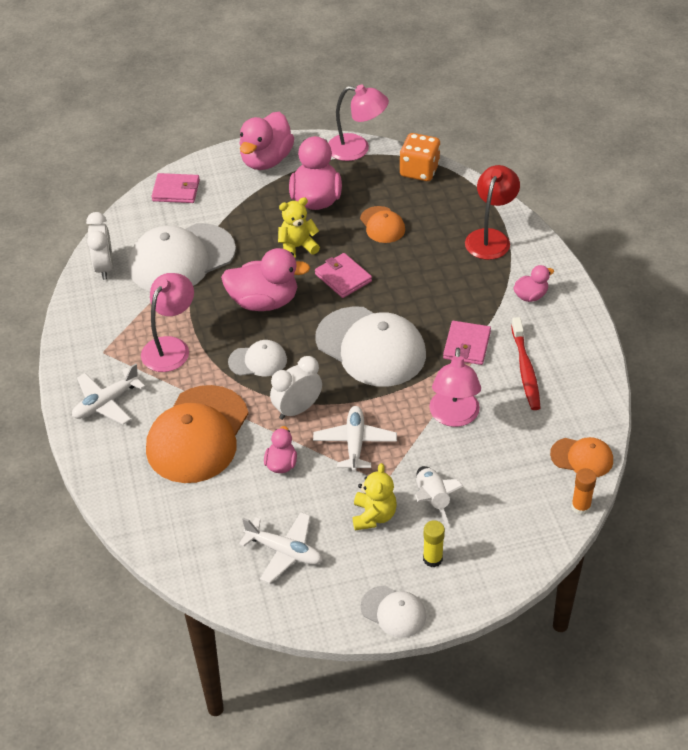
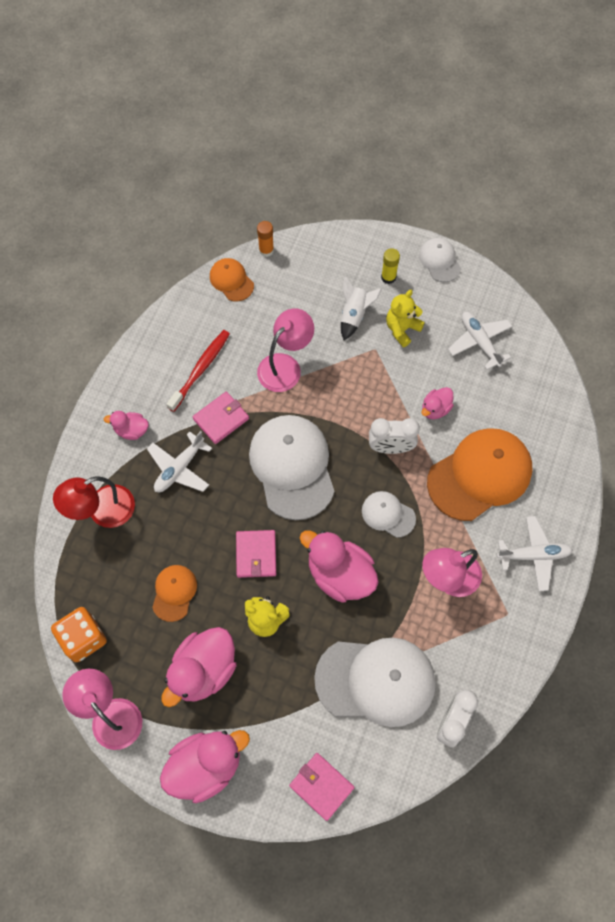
camera: 145 degrees left, 20 degrees up
(355, 443) = (371, 391): white plane -> white plane (179, 468)

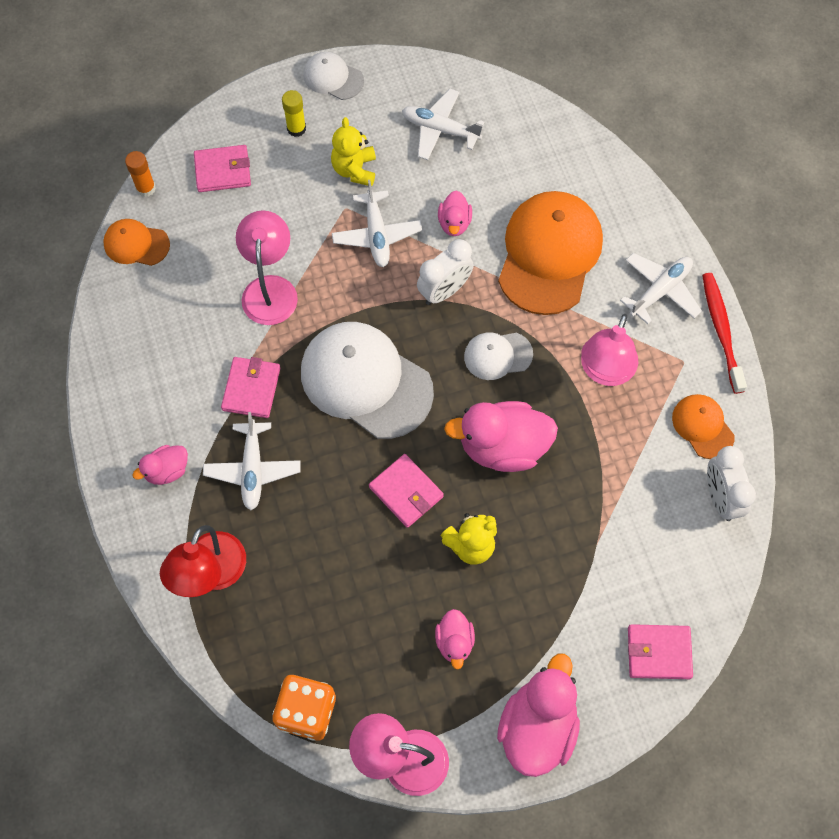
camera: 40 degrees left, 0 degrees up
(174, 592) = (358, 592): orange cap -> orange cap (702, 426)
(200, 369) = (185, 356): red toothbrush -> red toothbrush (721, 330)
(203, 671) = (454, 642): pink duck -> pink duck, size x0.52
(320, 272) = (223, 171): none -> pink wallet
(354, 315) = (295, 190): white rocket -> none
(376, 681) = (622, 517): white cap -> none
(379, 380) = (376, 235): none -> white plane

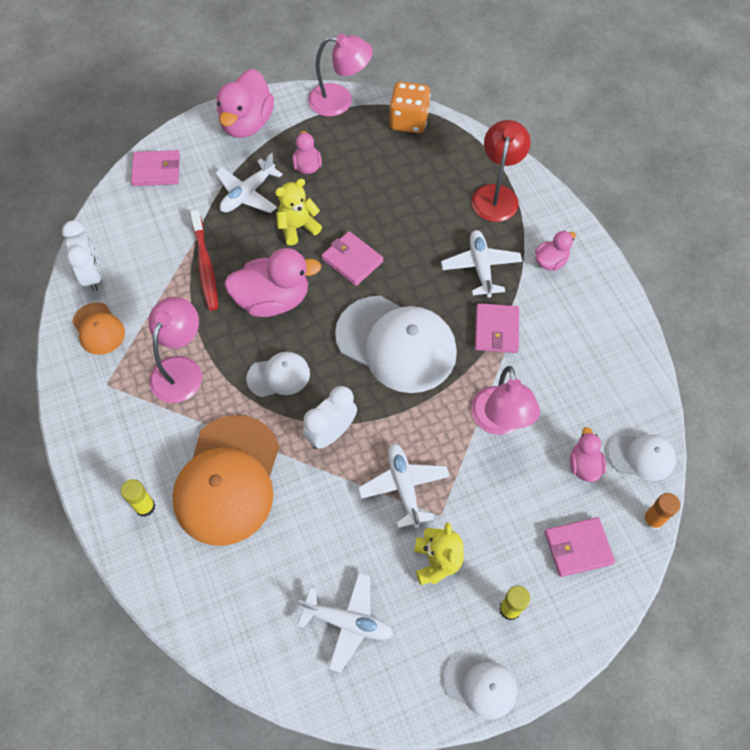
camera: 175 degrees right, 5 degrees down
(136, 244) = (642, 457): orange cap -> white cap
(454, 223) = (325, 506): pink duck -> pink duck (584, 465)
(629, 236) = (145, 507): none -> yellow glue stick
(660, 291) = (120, 450): white plane -> white plane (248, 194)
(721, 330) = (67, 415): red toothbrush -> red toothbrush (205, 265)

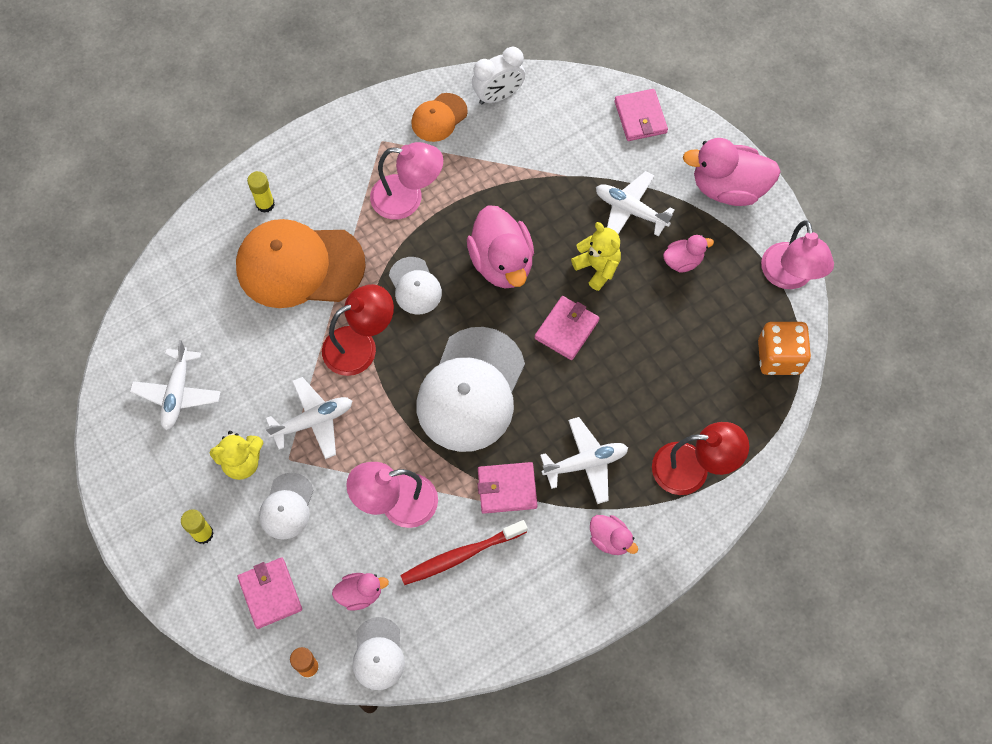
camera: 80 degrees right, 5 degrees up
(205, 265) = (530, 191): red toothbrush -> red toothbrush (461, 555)
(331, 433) = (360, 345): white clock -> red lamp
(480, 686) = (131, 515): white cap -> white cap (287, 506)

